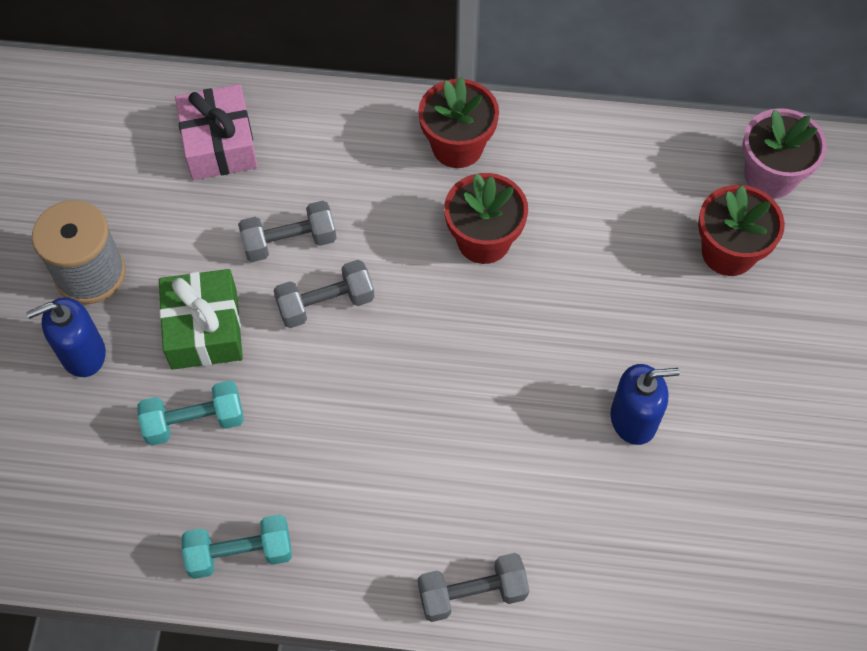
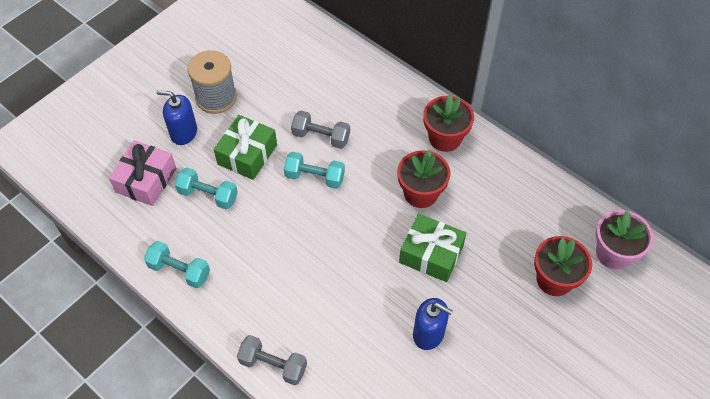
camera: 35 degrees right, 5 degrees down
(219, 144) = (324, 70): pink gift -> pink gift (146, 180)
(325, 304) = (315, 177): grey dumbbell -> turquoise dumbbell
(558, 314) = (431, 254): none -> green gift

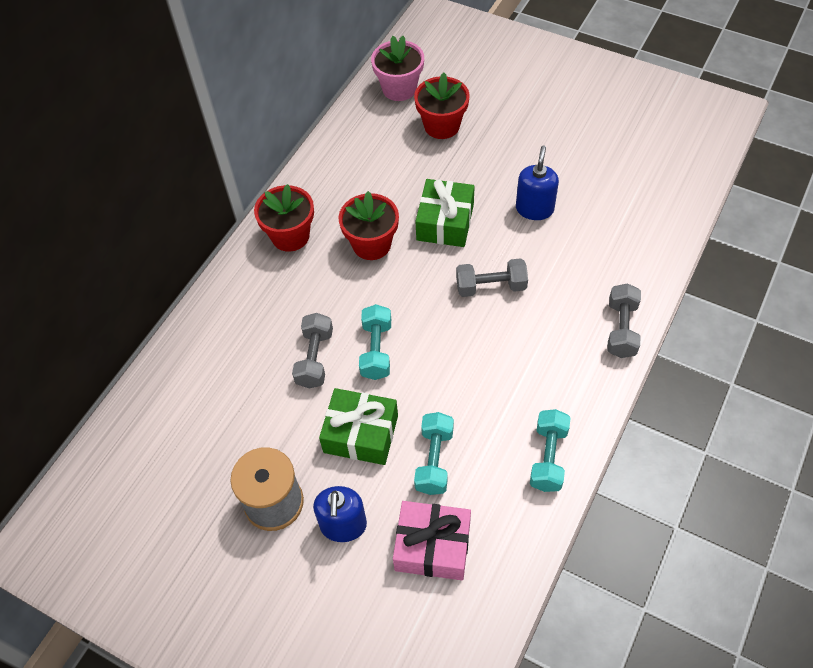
camera: 100 degrees left, 0 degrees up
(350, 273) = (491, 286): none -> grey dumbbell

